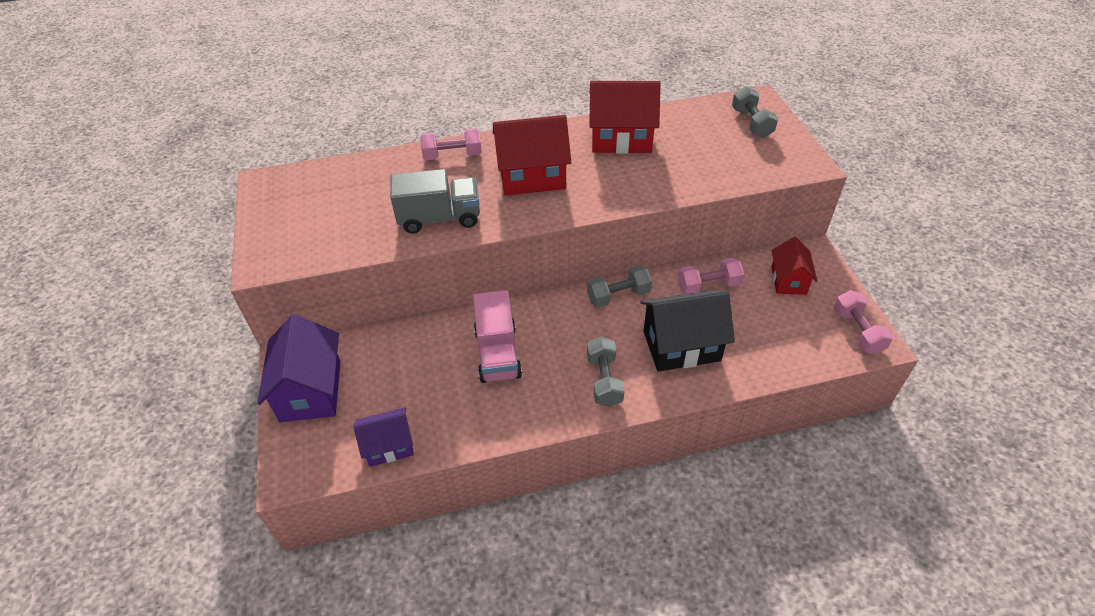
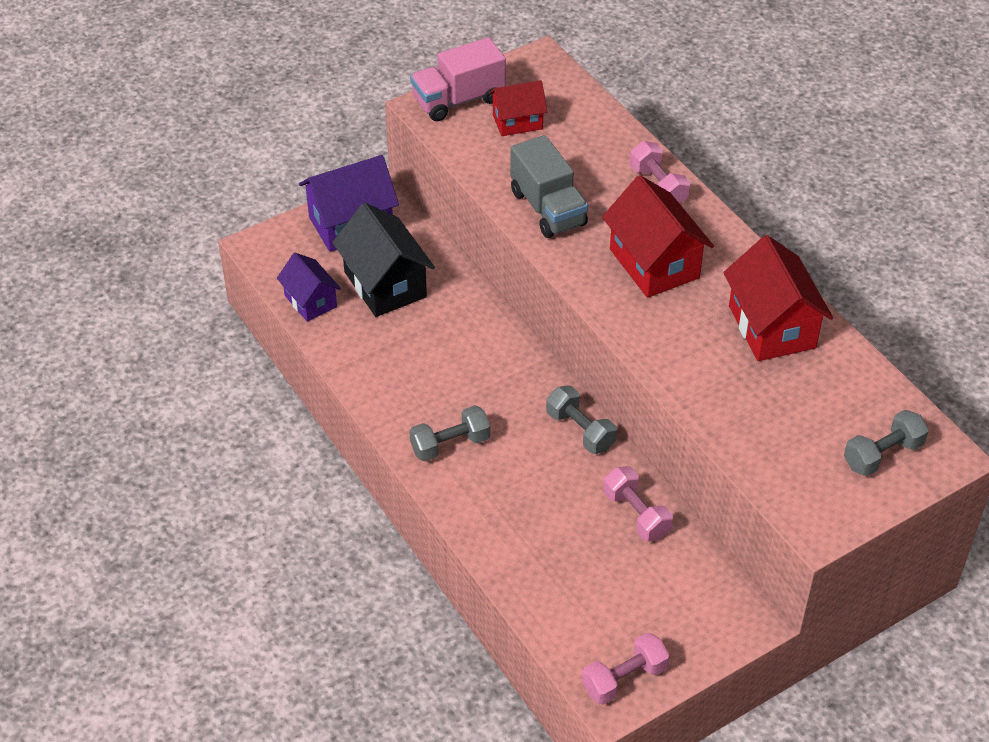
camera: 70 degrees right, 0 degrees up
(498, 353) = (451, 347): pink truck -> pink truck (458, 100)
(681, 346) = (527, 504): black house -> black house (385, 284)
(788, 280) = (684, 597): red house -> red house (517, 122)

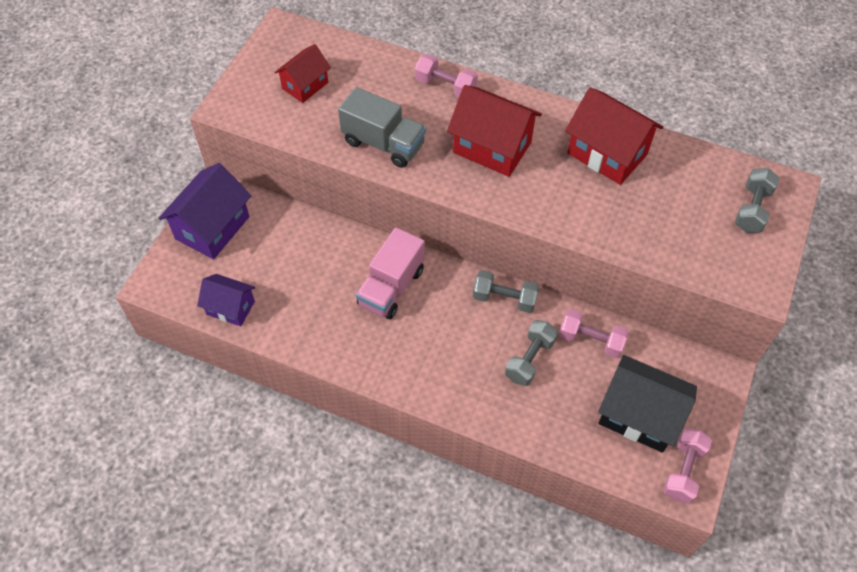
camera: 35 degrees left, 10 degrees up
(385, 284) = (277, 263): black house -> black house (639, 415)
(450, 444) = (425, 363): grey dumbbell -> grey dumbbell (529, 359)
(458, 100) = (246, 89): pink truck -> pink truck (391, 287)

